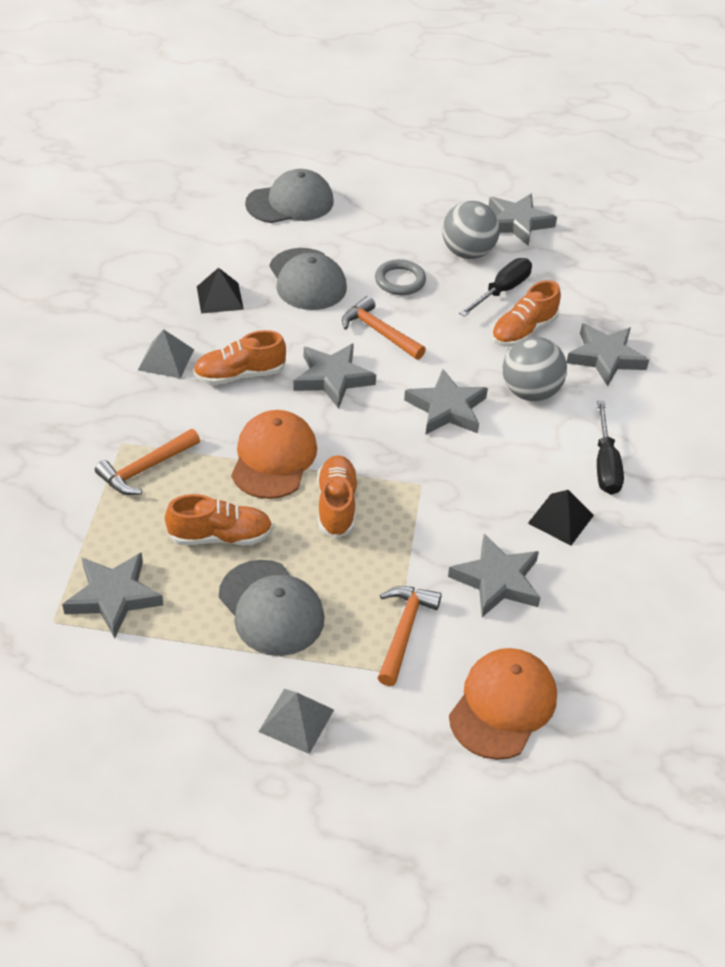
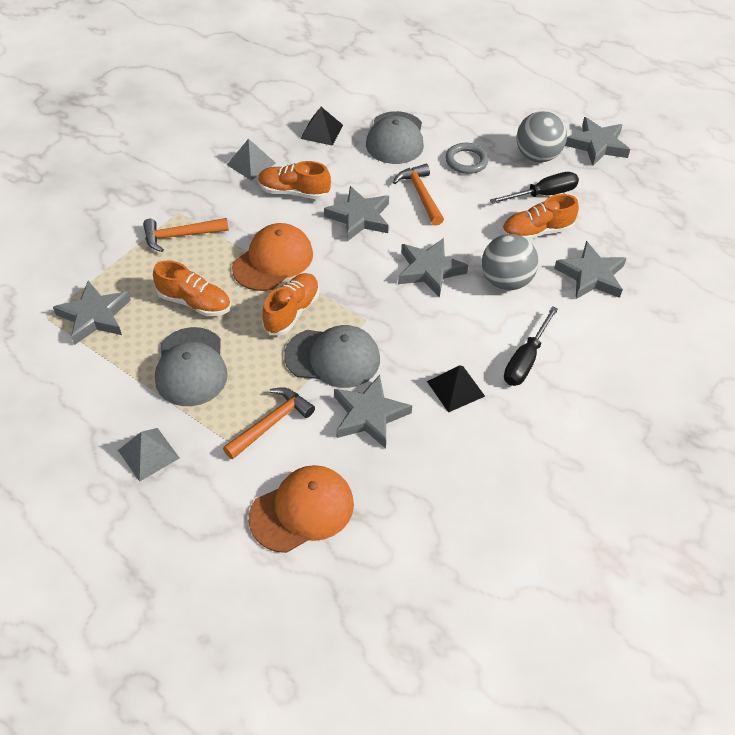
camera: 30 degrees right, 5 degrees up
(290, 203) = (425, 77): grey cap -> grey cap (333, 358)

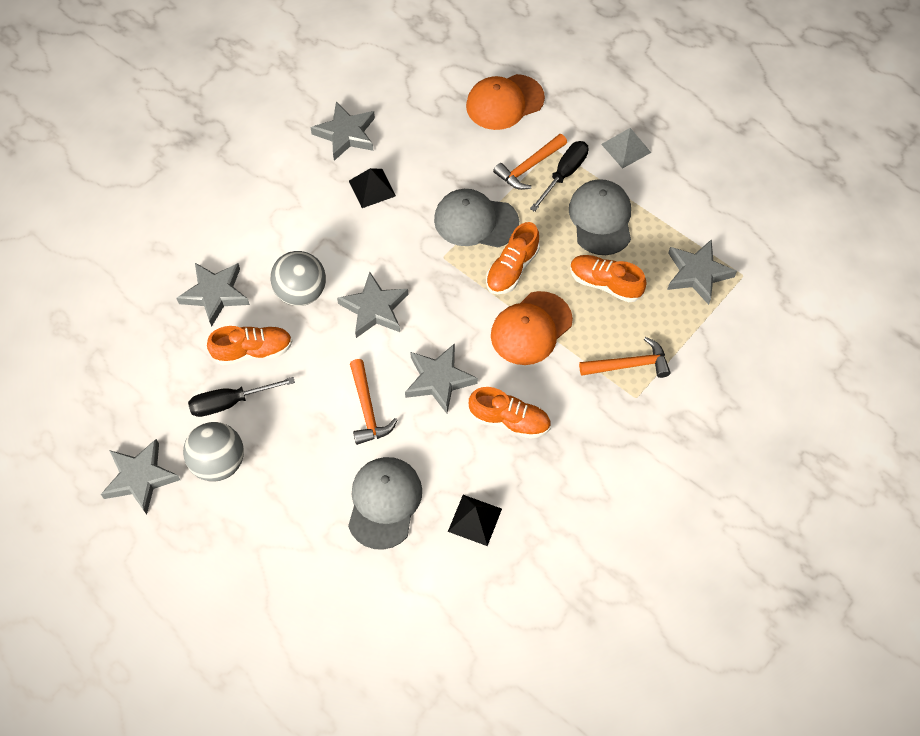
camera: 175 degrees left, 10 degrees up
(251, 164) = (560, 468): grey pyramid -> none
(369, 415) = (448, 169): grey star -> grey star (346, 134)
(466, 161) = (305, 459): grey ring -> none
(526, 360) = (305, 210): black screwdriver -> black screwdriver (564, 174)

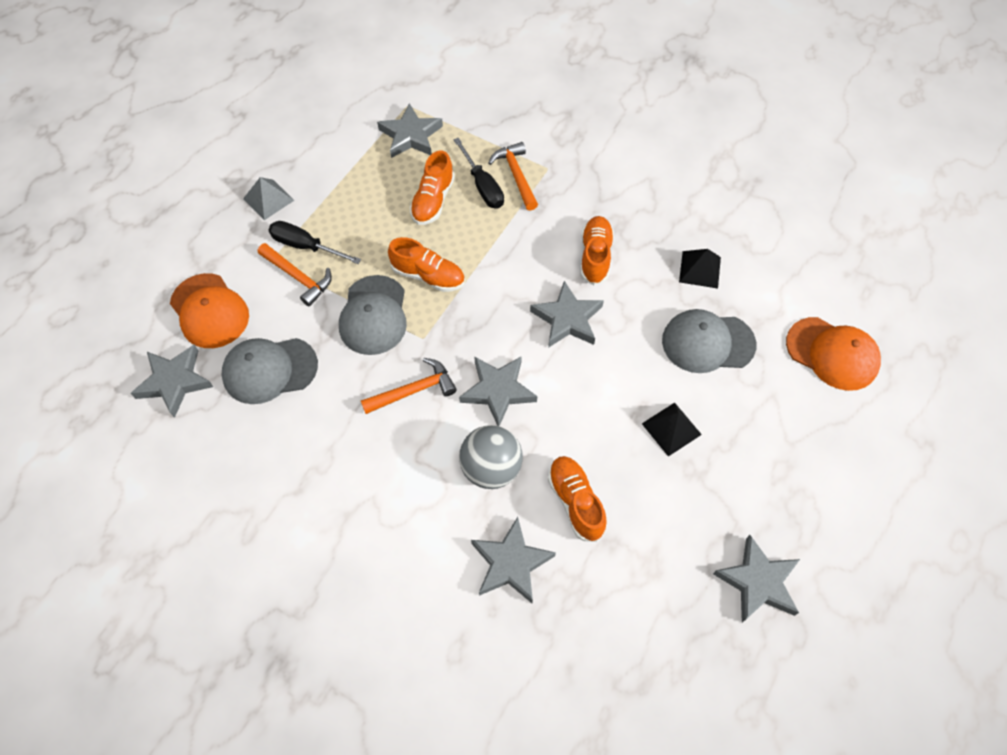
camera: 100 degrees left, 0 degrees up
(219, 463) = (715, 503): grey ball -> none
(230, 402) = (643, 510): black screwdriver -> black screwdriver (482, 186)
(346, 134) = (262, 467): grey star -> grey star (174, 382)
(367, 409) = (615, 375): orange hammer -> orange hammer (413, 390)
(372, 188) = (340, 423): black pyramid -> black pyramid (671, 428)
(531, 328) = (493, 252): orange cap -> orange cap (832, 354)
(601, 219) = (358, 211): grey cap -> grey cap (269, 370)

